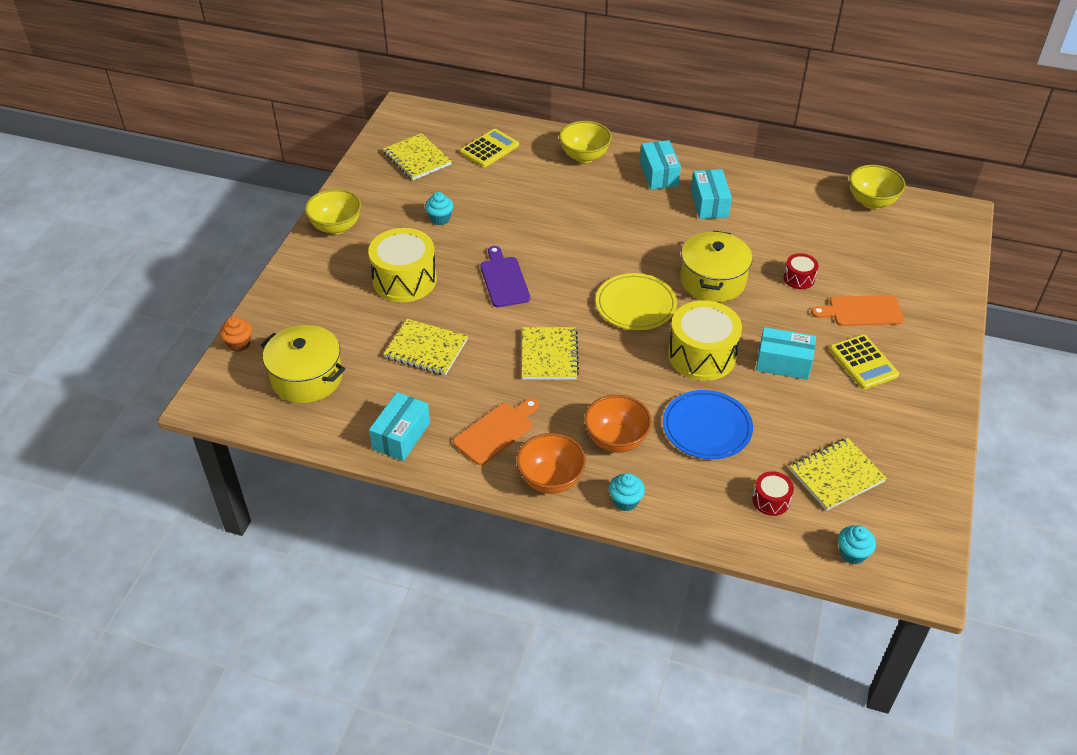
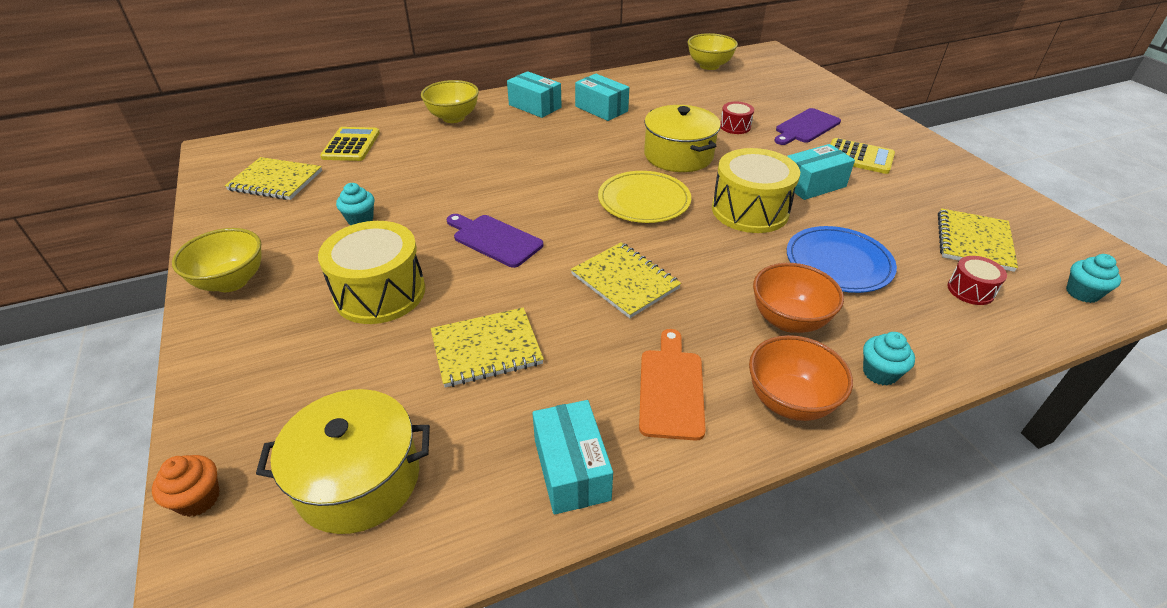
camera: 40 degrees left, 5 degrees down
(862, 311) = (806, 127): orange cutting board -> purple cutting board

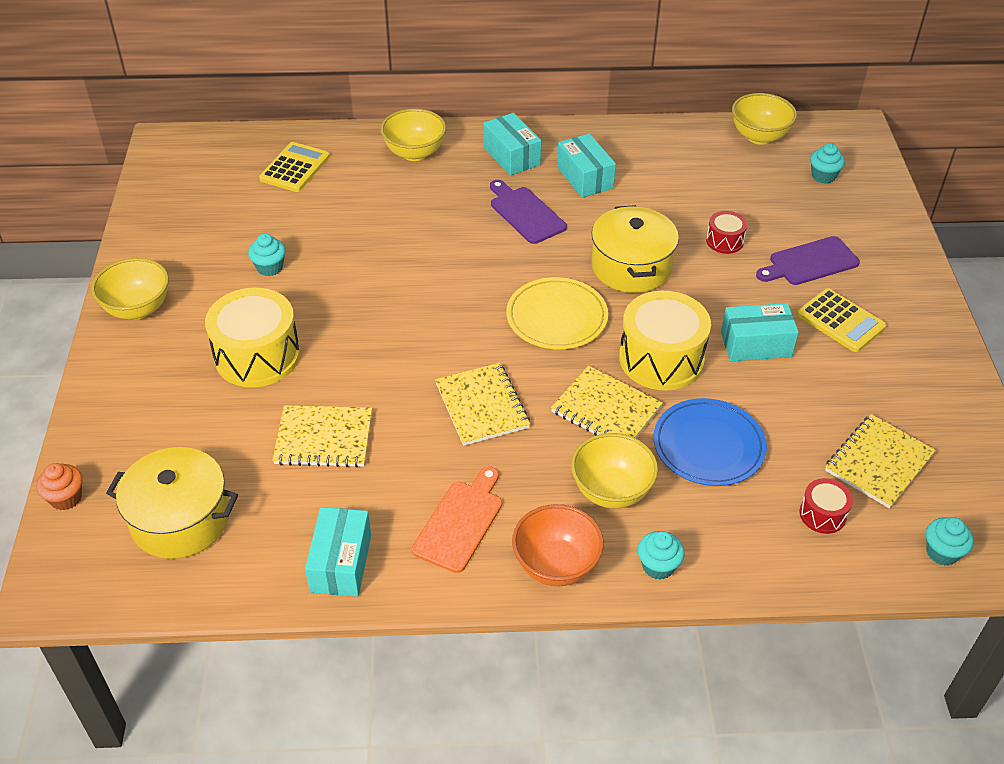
camera: 20 degrees right, 5 degrees up
(275, 181) = (208, 199): yellow notebook -> yellow notebook (606, 410)
(494, 240) = (384, 325): purple cutting board -> purple cutting board (525, 213)
(771, 79) = (823, 176): none -> turquoise cupcake
(788, 320) = (611, 491): orange bowl -> yellow bowl

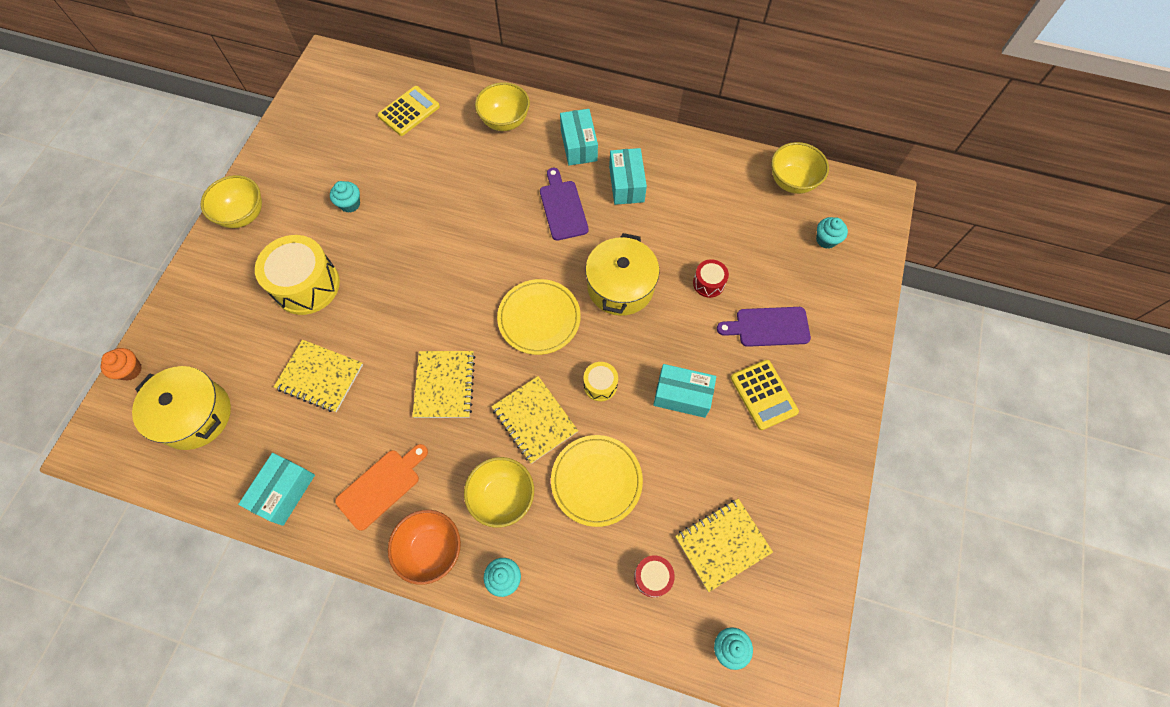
camera: 20 degrees right, 20 degrees up
(661, 359) = (600, 385): yellow drum -> yellow drum, size x0.49
(708, 445) = (596, 481): blue plate -> yellow plate

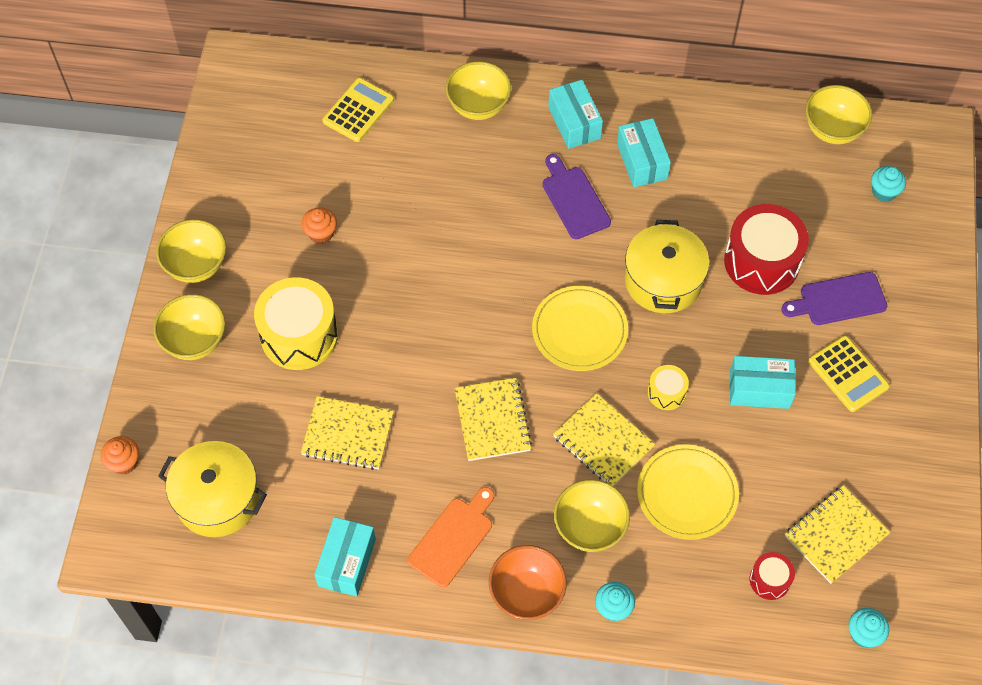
camera: 10 degrees left, 5 degrees down
(221, 276) = (195, 341): none -> yellow bowl
(350, 204) = (321, 233): turquoise cupcake -> orange cupcake
(708, 283) = (761, 261): red drum -> red drum, size x2.06

